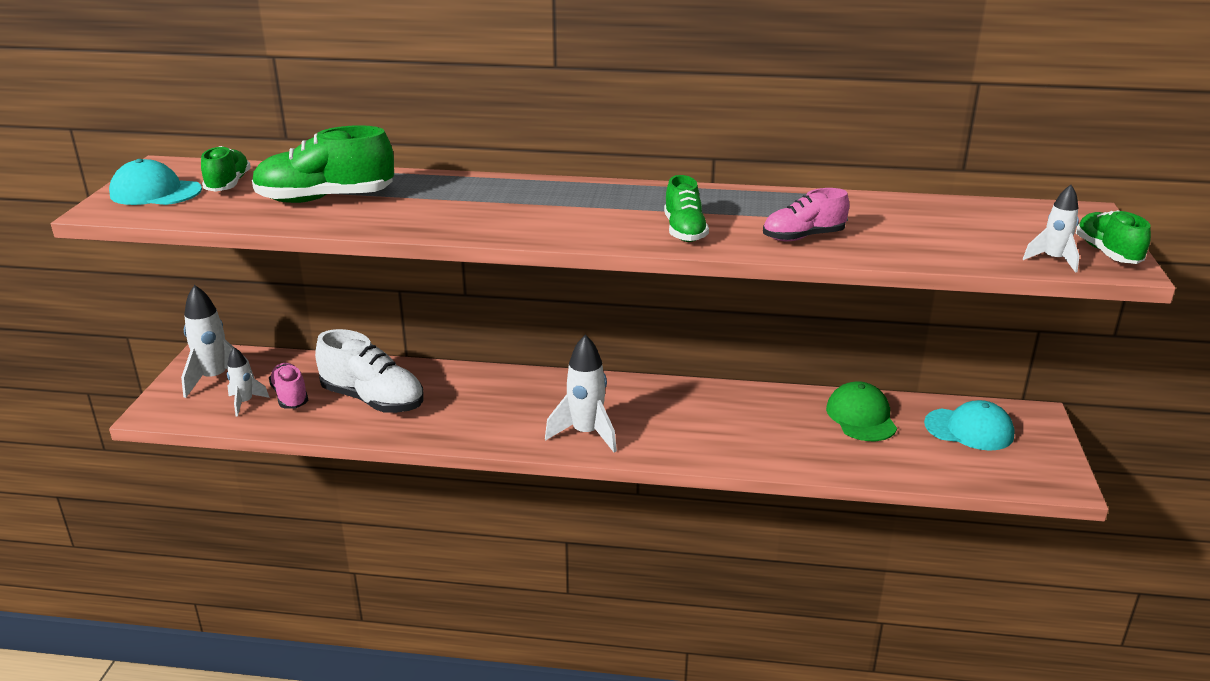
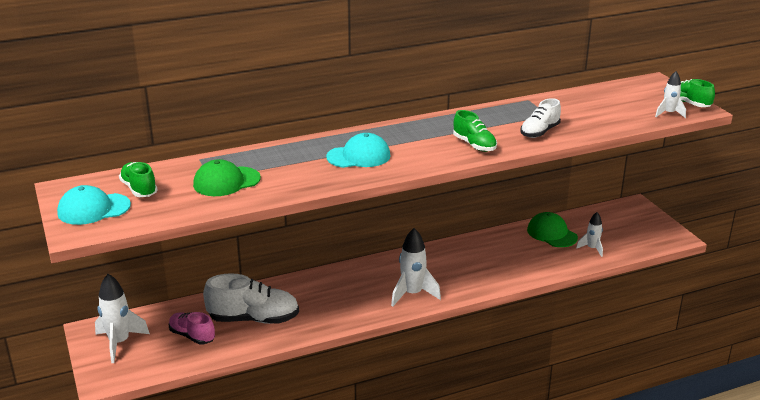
camera: 30 degrees left, 0 degrees up
(245, 403) = (164, 351): white rocket -> white rocket (592, 249)
(325, 199) = (226, 182): green shoe -> green cap
(803, 237) = (539, 132): pink shoe -> white shoe
(969, 429) = (610, 223): turquoise cap -> turquoise cap (359, 156)

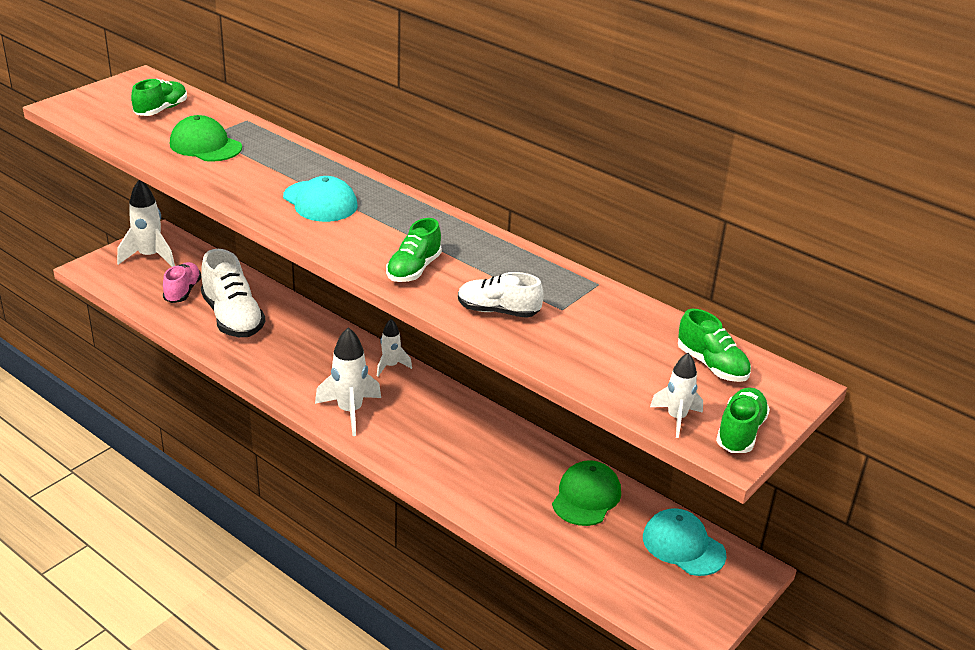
camera: 60 degrees right, 5 degrees up
(93, 209) = (109, 101): turquoise cap -> turquoise cap (683, 545)
(592, 249) = (578, 546): white rocket -> white rocket (390, 366)
(626, 94) = (712, 365): none -> green shoe

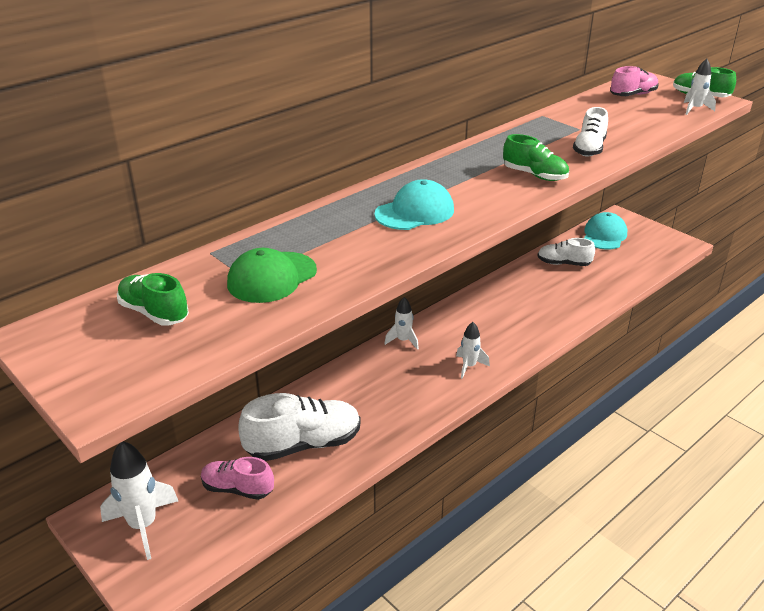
camera: 80 degrees left, 0 degrees up
(350, 411) = (469, 366): white rocket -> white rocket, size x0.59
(586, 497) = (563, 263): green cap -> white shoe
(683, 545) = (604, 235): turquoise cap -> turquoise cap turned 150 degrees clockwise
(712, 365) = (633, 95): green shoe -> pink shoe

